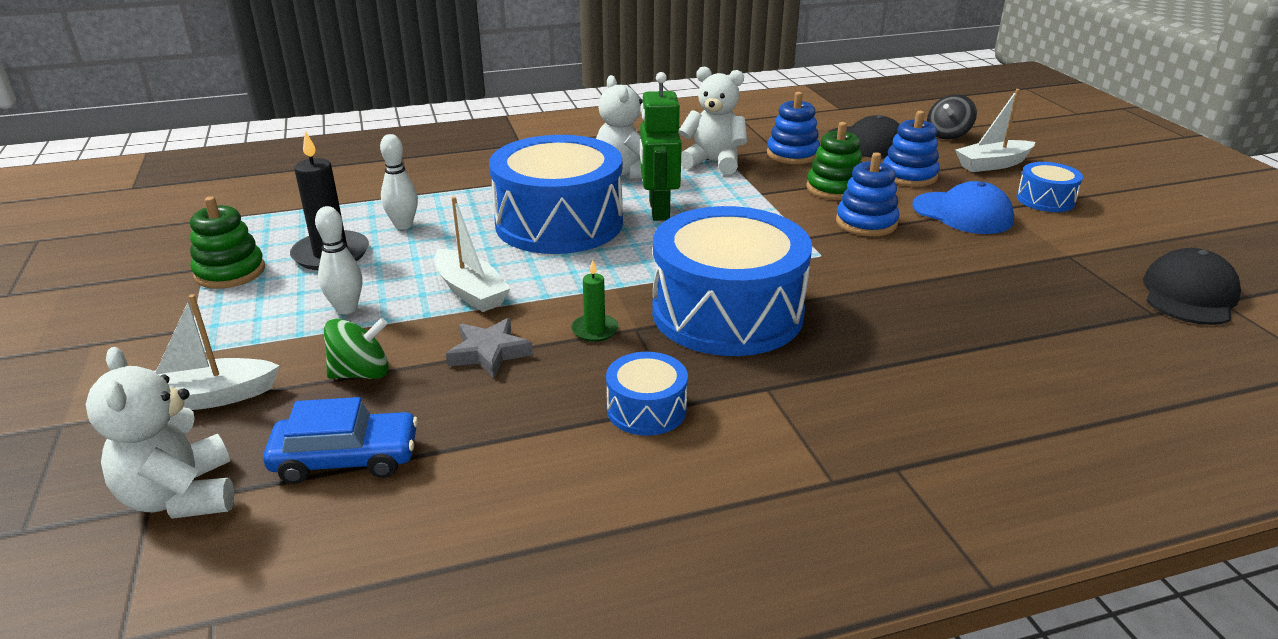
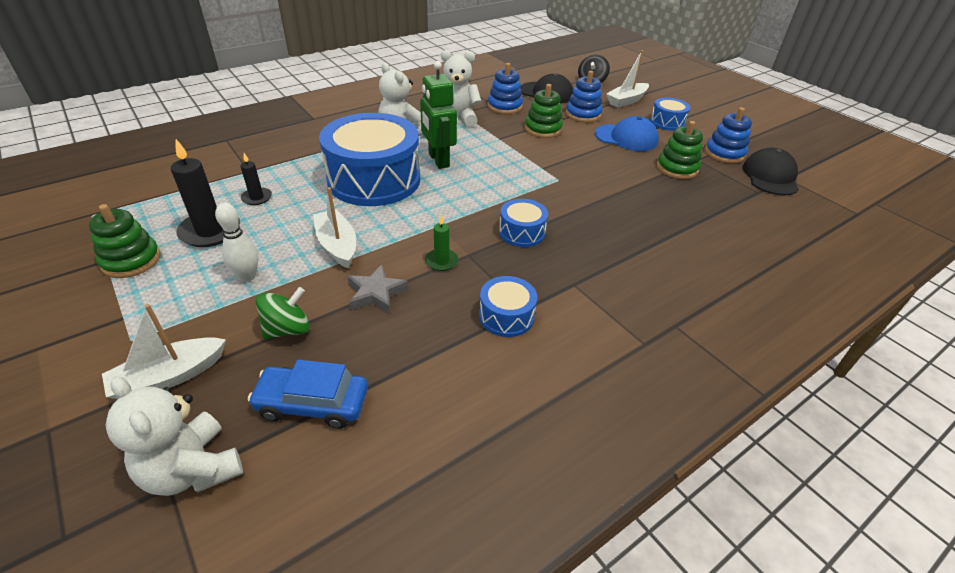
camera: 20 degrees left, 10 degrees up
(346, 459) = (312, 403): blue car -> blue car turned 150 degrees counterclockwise
(403, 225) = (257, 198): white bowling pin -> black candle
(471, 291) = (337, 245): white boat -> white boat turned 150 degrees counterclockwise
(727, 312) = (522, 232): blue drum -> blue drum, size x0.45
(866, 223) = (574, 152): blue stacking toy -> blue stacking toy (724, 153)
(1024, 263) = (677, 168): none -> green stacking toy

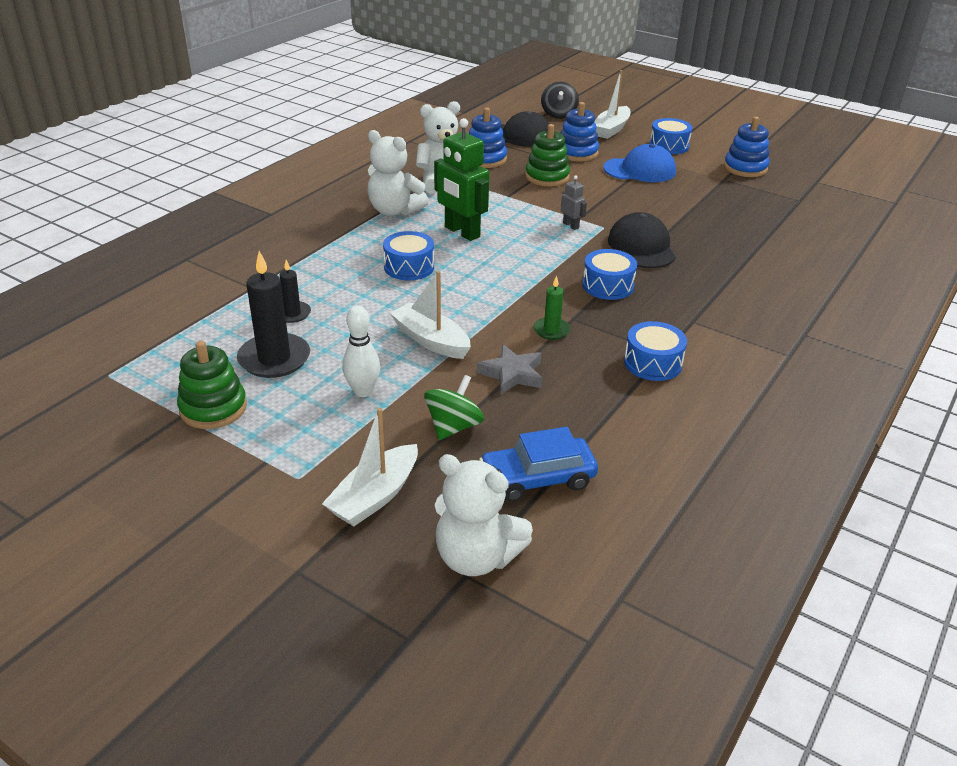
camera: 20 degrees left, 5 degrees down
(374, 180) = (409, 267): blue drum -> blue drum, size x0.45
(531, 173) = (571, 225): none -> grey robot
(677, 168) = (710, 192): green stacking toy -> none
(770, 176) = (800, 183): black cap -> black cap (641, 247)

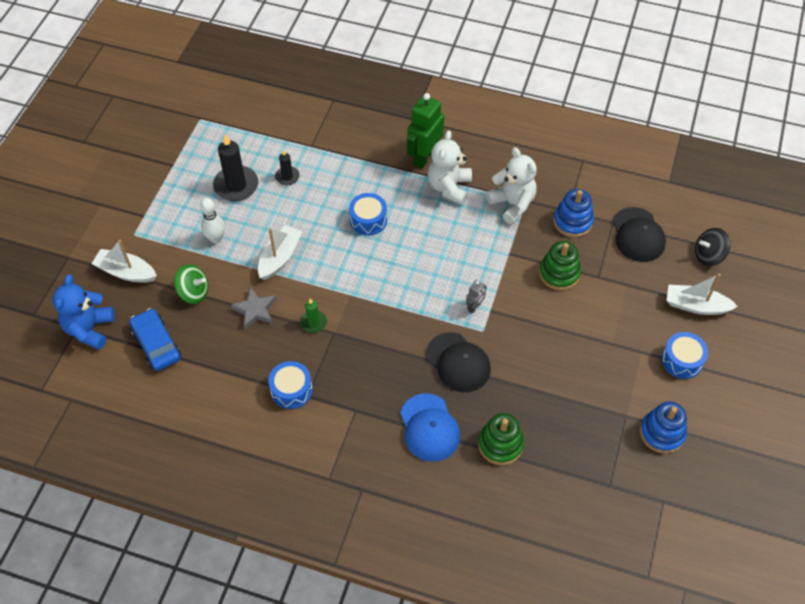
camera: 75 degrees right, 20 degrees up
(213, 408) = (182, 176): green stacking toy -> green stacking toy (500, 444)
(461, 232) = (432, 238): green robot -> green robot (424, 157)
(476, 557) = (89, 329): white teddy bear -> blue teddy bear
(577, 153) = (623, 287): blue stacking toy -> none
(607, 286) = (387, 347): blue drum -> none
(640, 170) = (610, 342): blue cap -> blue cap (429, 427)
(641, 247) = (458, 362): black cap -> black cap turned 75 degrees clockwise

